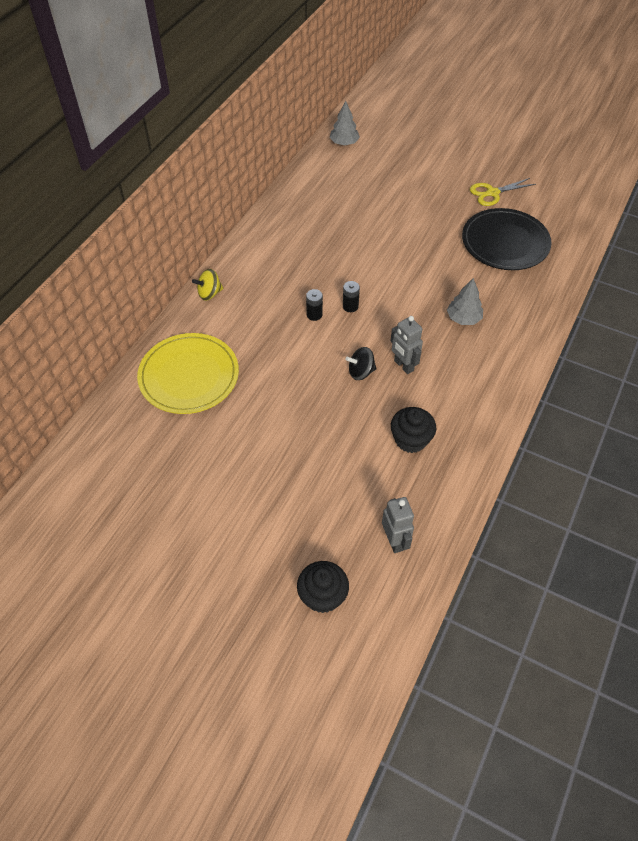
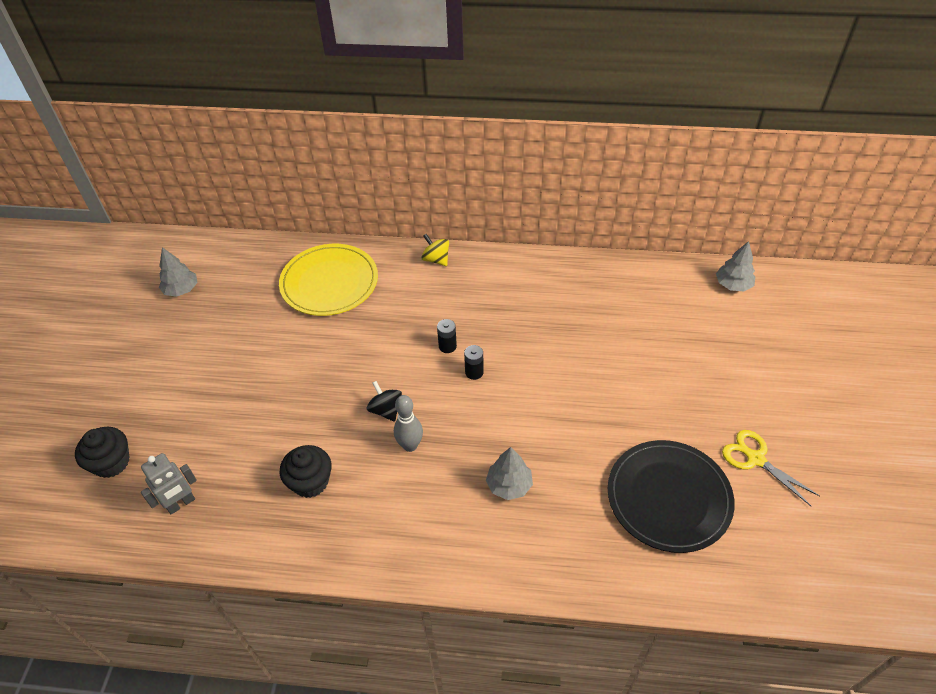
camera: 70 degrees right, 5 degrees down
(118, 503) = (181, 290): none -> grey tree
(403, 365) = (410, 445): grey robot -> grey bowling pin

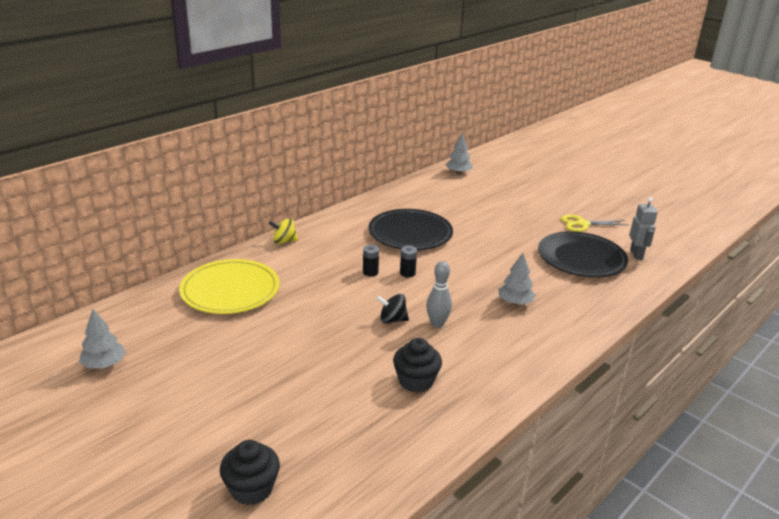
camera: 55 degrees left, 20 degrees down
(181, 503) = (355, 460): grey robot -> grey robot (636, 255)
(550, 329) = (410, 233): none -> black plate

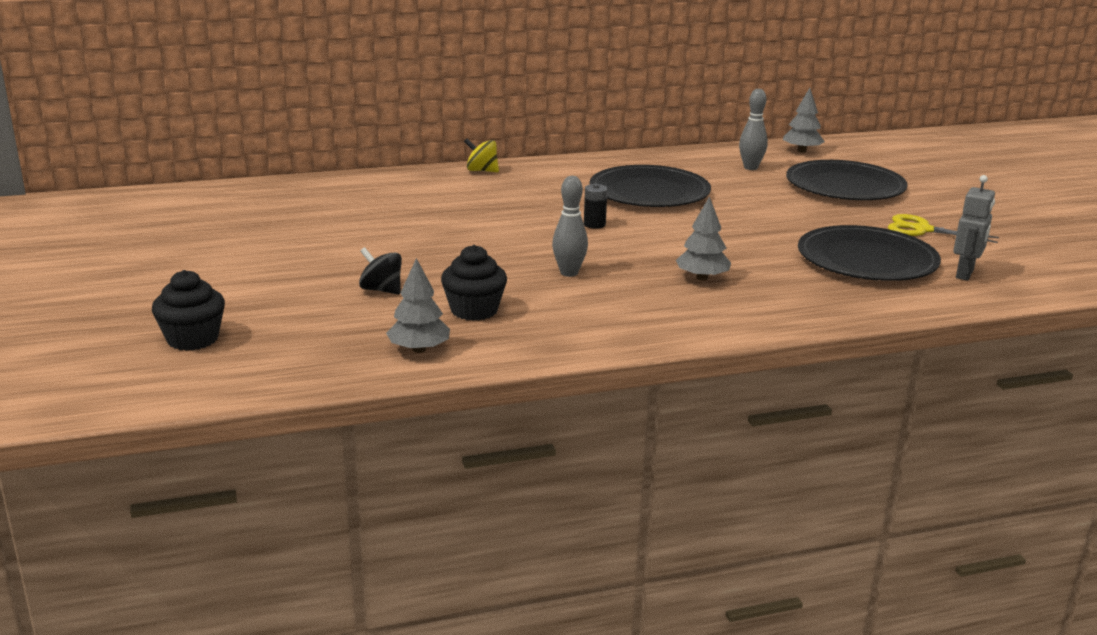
camera: 30 degrees right, 5 degrees down
(104, 364) = (176, 222): grey tree -> grey tree (419, 349)
(230, 290) = (368, 197): yellow plate -> none
(370, 272) = (548, 214): black battery -> none
(392, 320) = (518, 257): black spinning top -> black spinning top (381, 290)
(445, 195) = (750, 167): none -> grey bowling pin
(510, 198) = (845, 186): none -> black plate

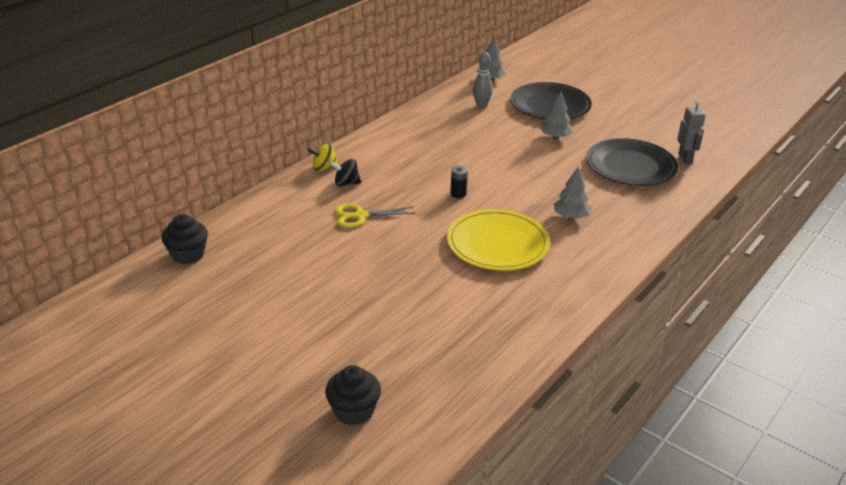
camera: 35 degrees left, 10 degrees up
(381, 290) = (410, 309): black spinning top -> black spinning top (346, 183)
(419, 349) = (500, 349): grey tree -> grey tree (555, 137)
(474, 310) = (487, 301): black cupcake -> black cupcake (188, 254)
(569, 273) = (497, 244): grey bowling pin -> yellow plate
(649, 192) = (453, 151): black plate -> none
(921, 229) = (627, 129): yellow scissors -> yellow scissors (360, 216)

